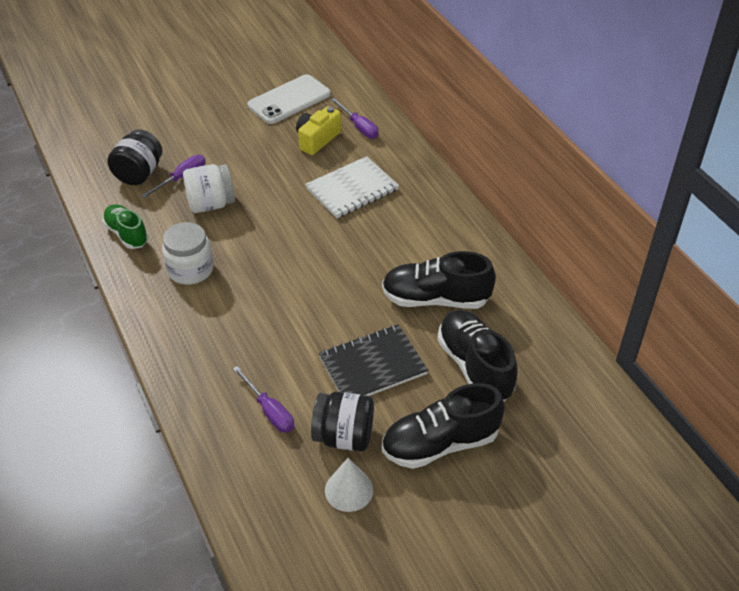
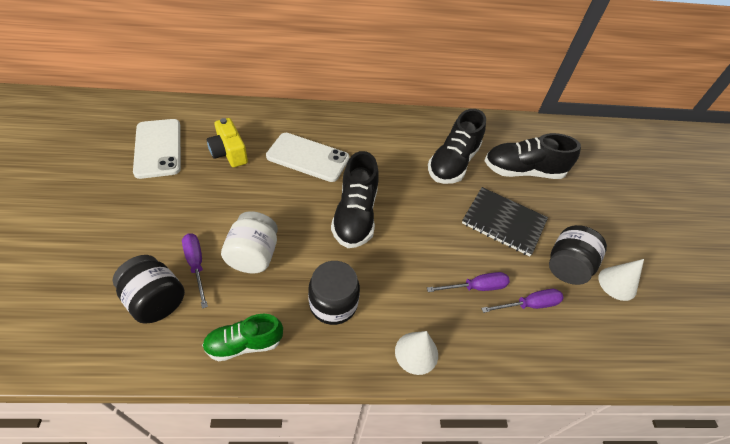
camera: 70 degrees left, 5 degrees up
(170, 338) = (416, 353): none -> white cone
(190, 269) = (333, 304): white jar -> black jar
(352, 189) = (308, 157): white notebook -> white phone
(359, 127) = (237, 124): purple screwdriver -> purple screwdriver (476, 287)
(372, 366) = (503, 222): black notebook -> black notebook turned 60 degrees counterclockwise
(440, 443) = (585, 216): black shoe -> black shoe (355, 215)

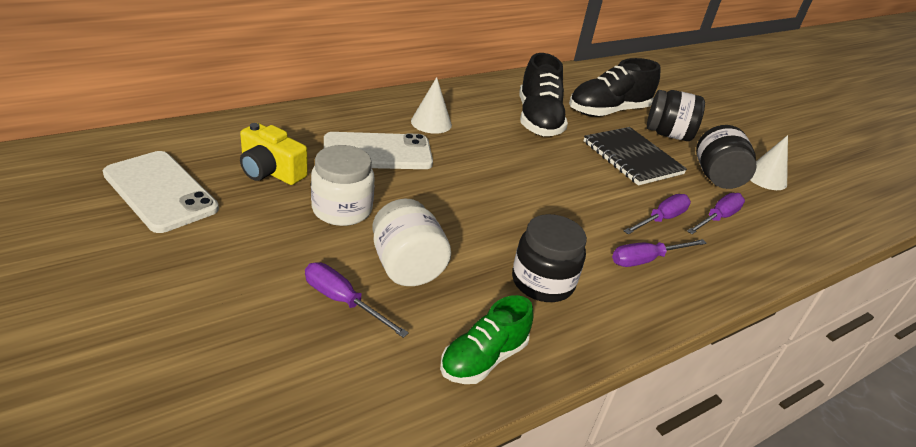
camera: 30 degrees left, 15 degrees down
(156, 300) = (325, 358): black jar -> black jar (668, 134)
(249, 196) = (342, 209): none -> white jar
(355, 215) = (485, 193): black shoe -> none
(416, 353) = (664, 294): white cone -> white cone (431, 123)
(429, 317) = (646, 260): none -> purple screwdriver
(503, 222) = (632, 158): black notebook -> black notebook turned 60 degrees clockwise

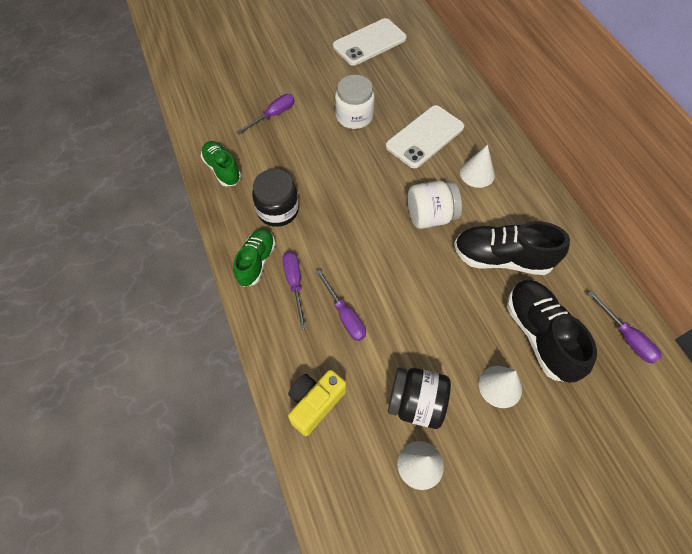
camera: 105 degrees right, 25 degrees up
(270, 171) = (394, 84): yellow camera -> yellow camera (315, 403)
(377, 152) = (425, 137): white phone -> white phone turned 45 degrees clockwise
(407, 267) = (298, 144): white jar -> white jar (430, 216)
(632, 158) = (443, 326): black notebook -> none
(635, 298) = (256, 262): none -> green shoe
(668, 134) = (500, 386): black jar -> white cone
(717, 218) = (346, 368): purple screwdriver -> purple screwdriver (626, 337)

